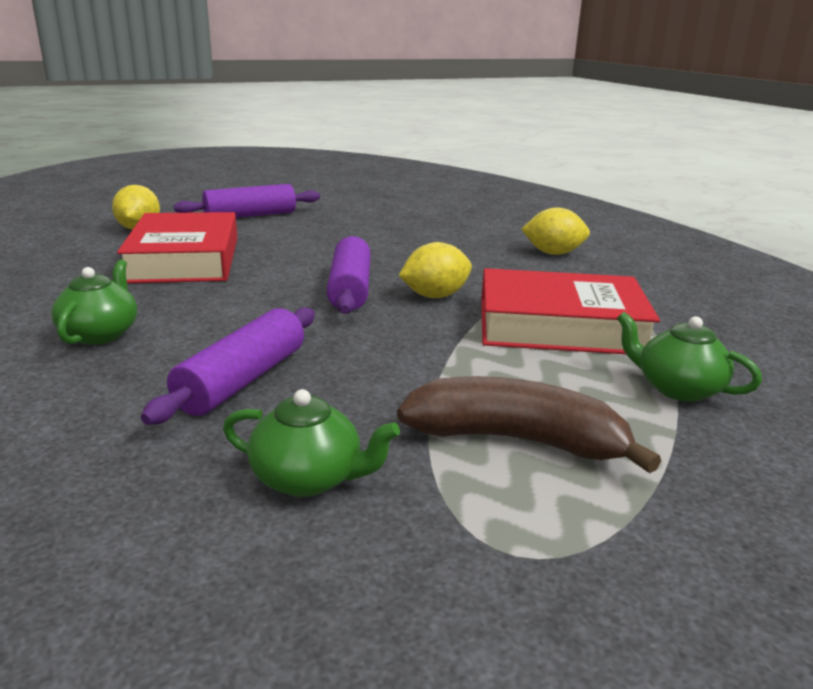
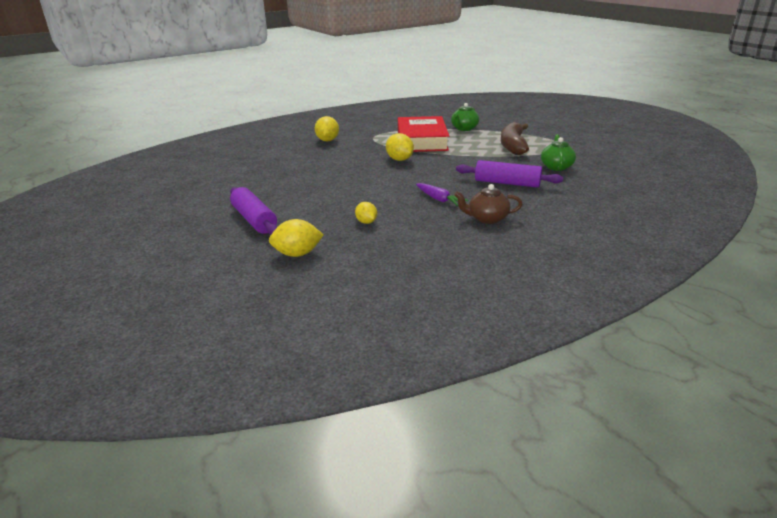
camera: 95 degrees left, 5 degrees up
(100, 334) = (487, 218): green teapot -> brown teapot
(185, 259) = (366, 222): red book -> yellow lemon
(218, 308) = (439, 199): none -> purple carrot
(350, 289) = (398, 175): purple rolling pin -> none

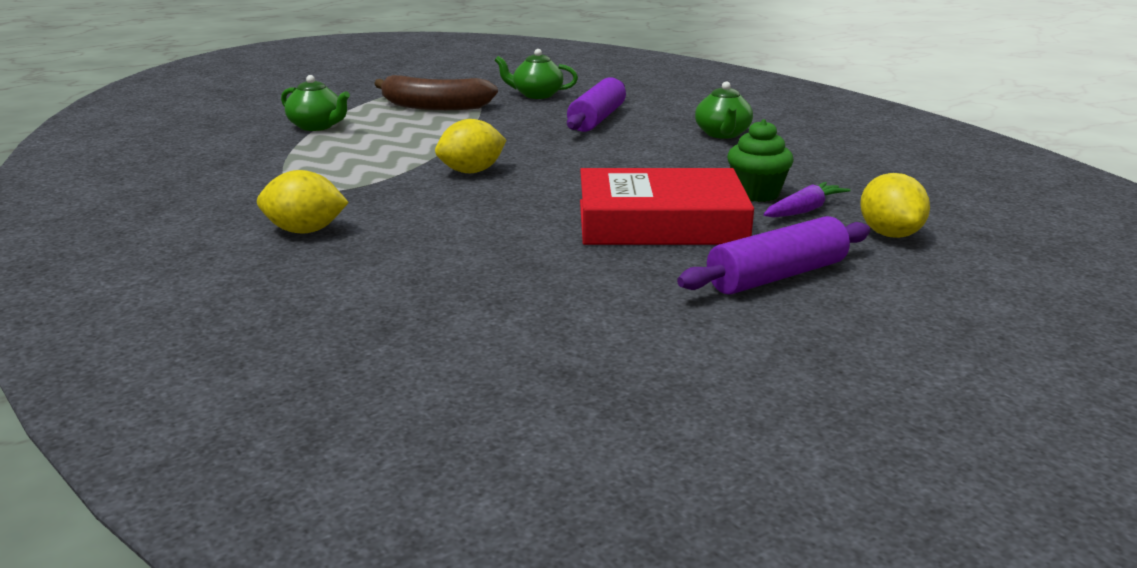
camera: 90 degrees left, 5 degrees down
(366, 222) = (756, 194): yellow lemon -> green cupcake
(421, 140) = (367, 155): red book -> red book (661, 222)
(439, 199) = (660, 153): purple carrot -> purple carrot (804, 210)
(487, 218) = (722, 134): brown teapot -> green teapot

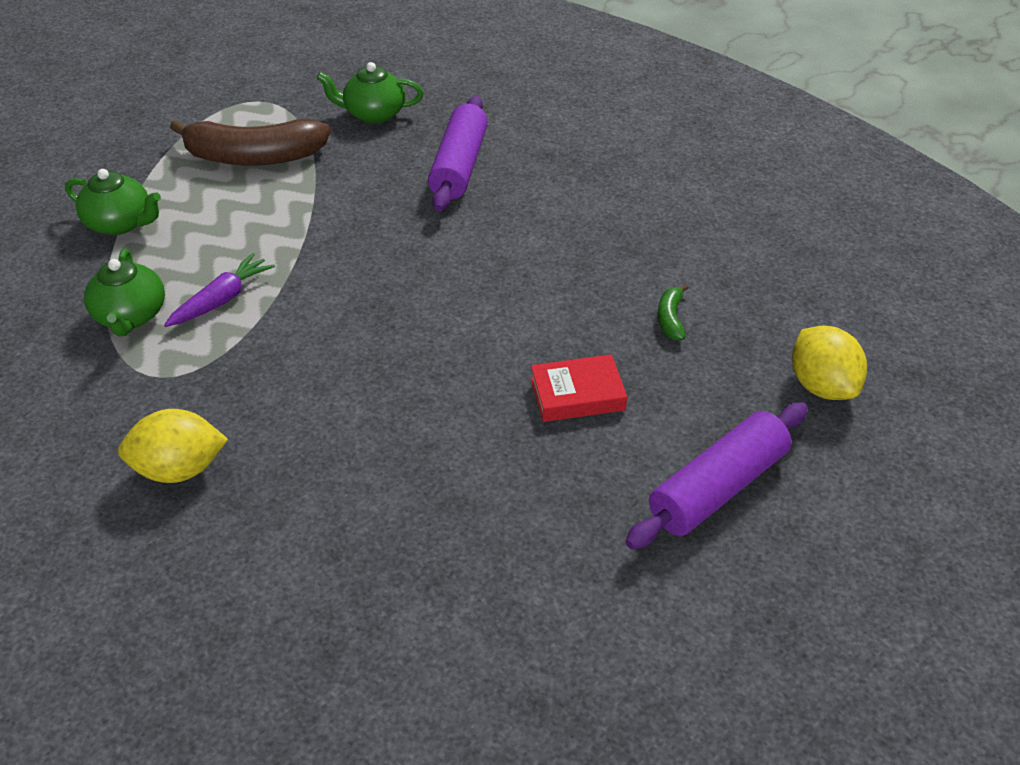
camera: 10 degrees left, 20 degrees up
(471, 171) = (339, 309): yellow lemon -> none
(661, 222) = (577, 394): red book -> red book, size x0.47
(722, 134) = (612, 187): green teapot -> green teapot (131, 316)
(756, 194) = (670, 319): green cupcake -> green banana
(804, 210) = (726, 348): purple carrot -> purple carrot (221, 300)

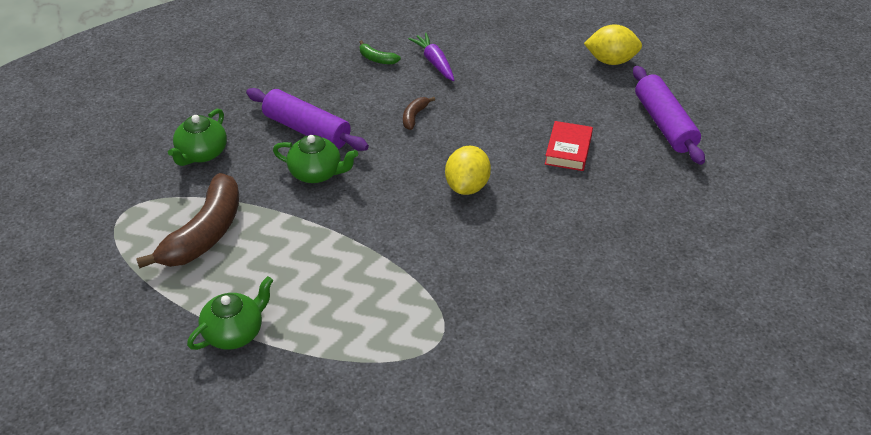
camera: 65 degrees left, 0 degrees up
(131, 316) = (361, 345): green teapot -> green teapot (316, 173)
(180, 469) = (539, 346): yellow lemon -> yellow lemon (467, 186)
(221, 300) = (375, 290): purple carrot -> purple carrot (434, 62)
(543, 236) = (414, 116): none -> brown banana
(670, 319) = (526, 92): green banana -> green banana (377, 59)

